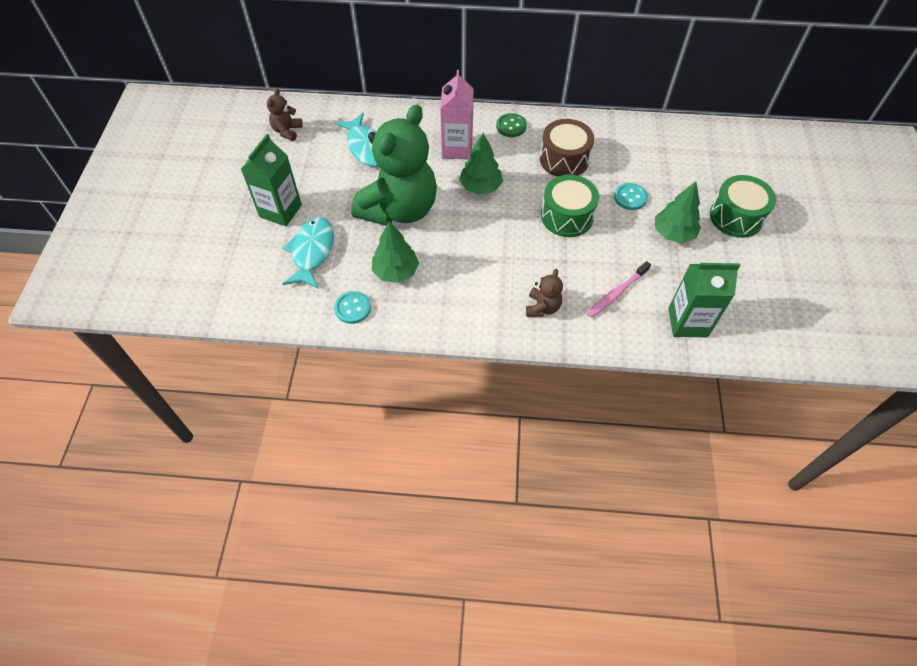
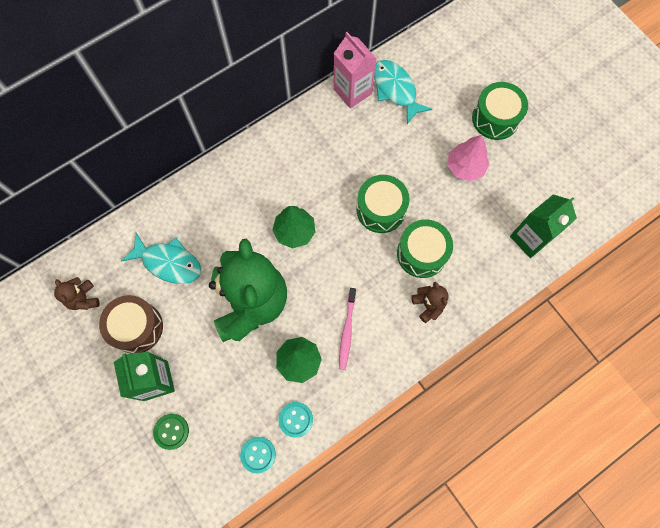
camera: 40 degrees left, 15 degrees up
(312, 252) = (218, 397): turquoise fish -> turquoise fish (395, 90)
(457, 148) = (244, 208): pink carton -> pink carton (352, 91)
(511, 126) = (268, 152): green button -> green button (171, 431)
(564, 159) = (335, 156): brown drum -> brown drum (136, 327)
(573, 268) = (422, 253): none -> green drum
(617, 293) = (467, 251): pink toothbrush -> pink toothbrush (347, 331)
(630, 197) = (411, 156): turquoise button -> turquoise button (258, 454)
(673, 233) = (465, 167): green tree -> pink tree

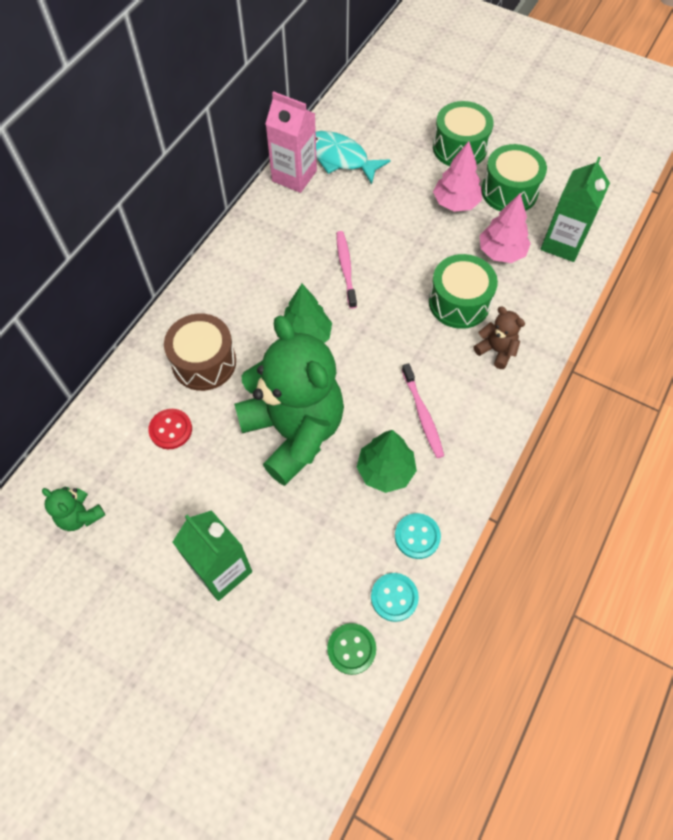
camera: 25 degrees left, 10 degrees down
(83, 299) = (80, 516): brown teddy bear -> green teddy bear
(136, 327) = (166, 519): brown drum -> brown drum (204, 362)
(168, 262) = (170, 430): turquoise fish -> red button
(171, 431) = (272, 621): green button -> green button (351, 649)
(351, 188) = (346, 269): none -> pink toothbrush
(381, 209) = (390, 277): green drum -> green drum (509, 191)
(477, 225) = (501, 252): none -> pink tree

